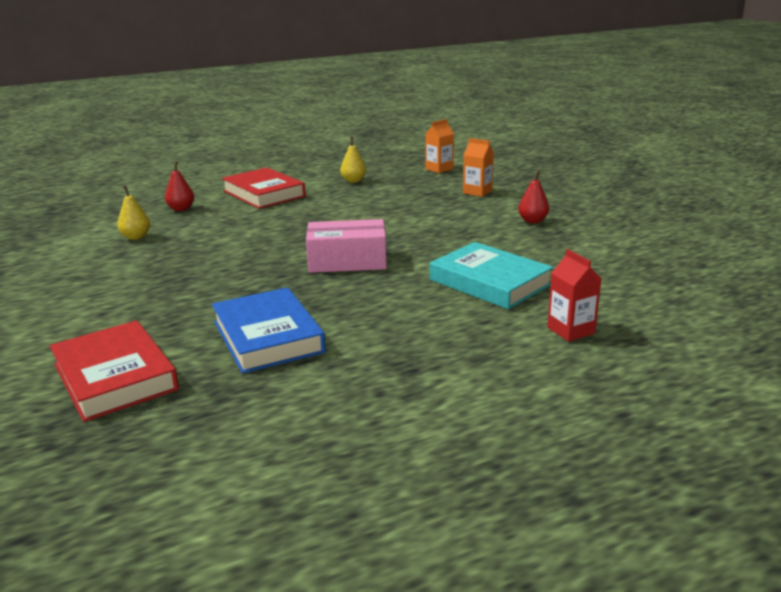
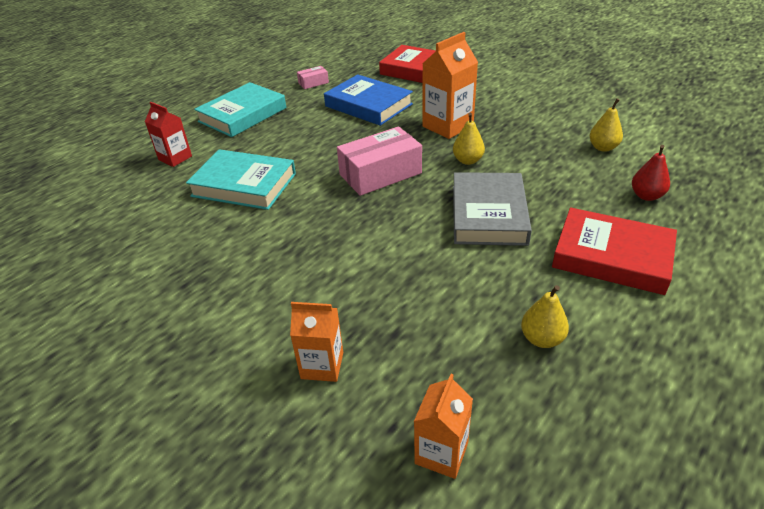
camera: 155 degrees right, 15 degrees up
(221, 286) = (447, 126): none -> orange carton
(257, 253) = (467, 160): none -> yellow pear
(299, 407) = (313, 83): none -> pink box
(301, 221) = (488, 214): none -> grey book
(456, 373) = (243, 115): none -> turquoise book
(532, 221) = (219, 300): red pear -> none

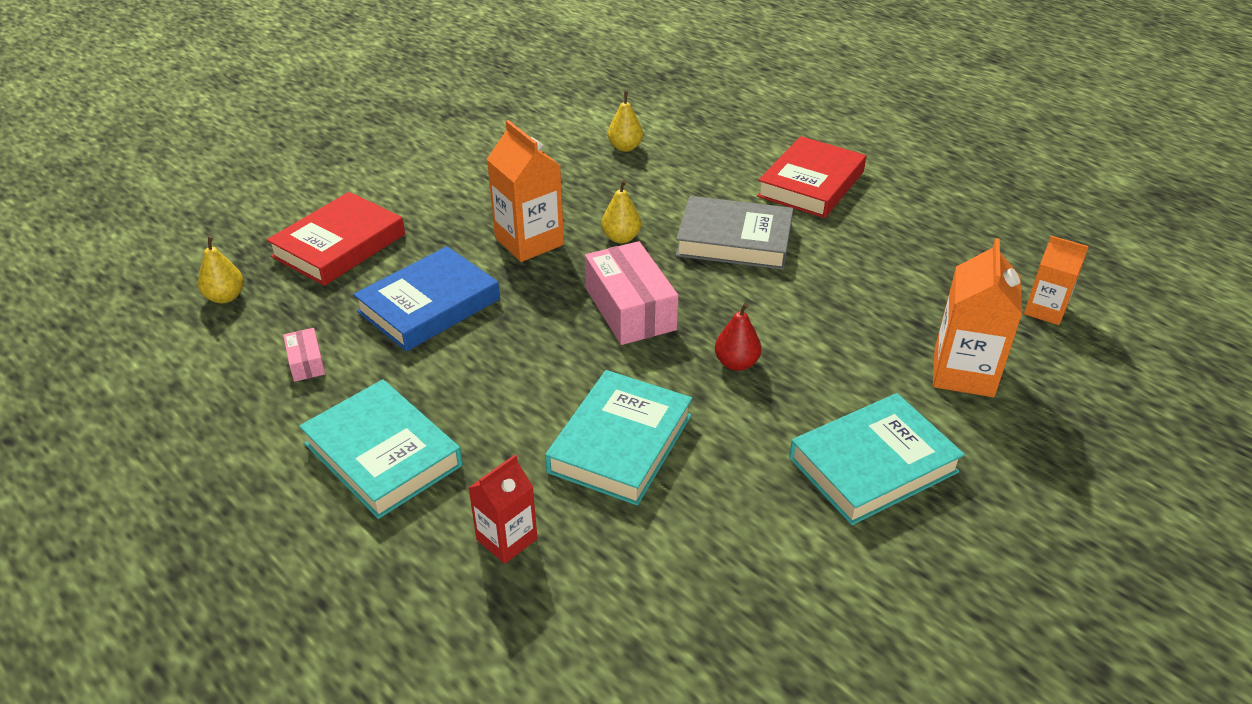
camera: 85 degrees left, 0 degrees up
(210, 300) = (872, 464): none -> turquoise book
(322, 365) = (963, 373): orange carton -> orange carton, size x1.59
(541, 339) = (918, 241): yellow pear -> yellow pear (225, 297)
(646, 196) = (721, 145): red pear -> red pear (736, 363)

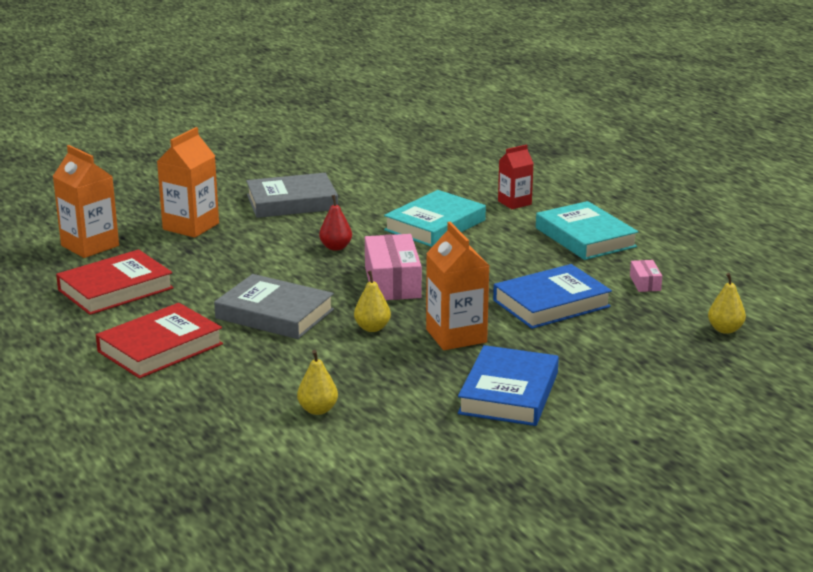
camera: 165 degrees left, 15 degrees down
(339, 245) = (633, 355): red book -> red book (115, 289)
(463, 185) = (509, 393): none -> blue book
(872, 464) = (292, 202): turquoise book -> grey book
(1045, 310) = (90, 246): orange carton -> orange carton, size x1.59

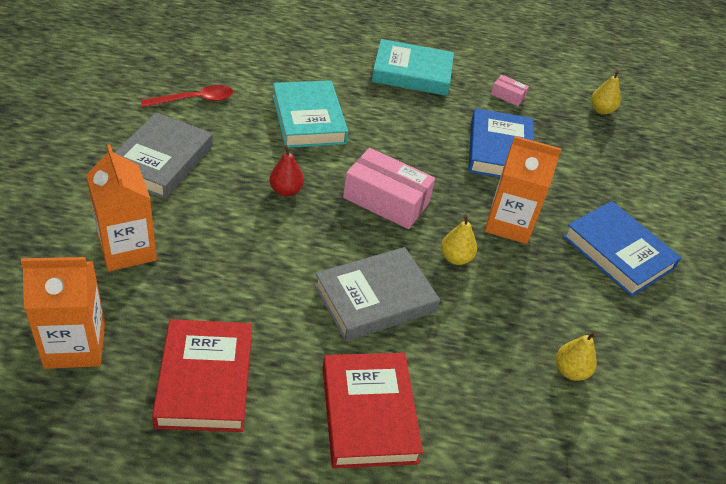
camera: 60 degrees left, 20 degrees up
(377, 186) = (194, 100): none -> red spoon
(514, 203) = (317, 63): red carton -> none

